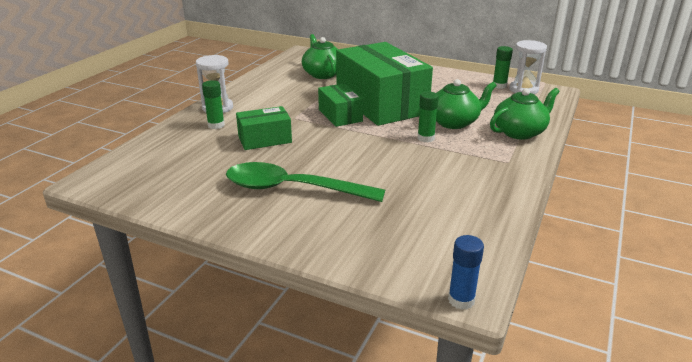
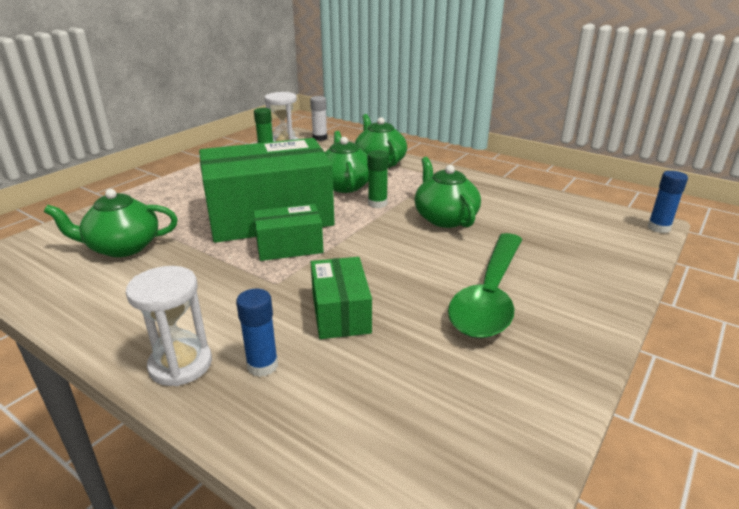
camera: 80 degrees left, 0 degrees up
(216, 125) = (262, 365): green glue stick -> blue glue stick
(414, 168) = (444, 218): none -> green teapot
(557, 101) = (320, 138): none -> white glue stick

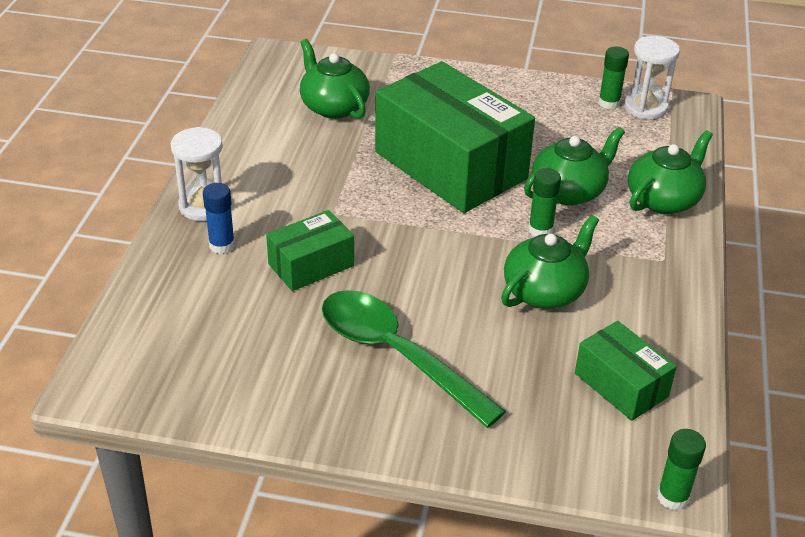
camera: 65 degrees right, 10 degrees up
(289, 246) = (400, 199): green box -> green box (621, 385)
(320, 138) = (697, 127): white glue stick -> none
(489, 295) = (397, 355): green spoon -> green spoon turned 45 degrees clockwise
(658, 228) = (672, 497): blue glue stick -> green glue stick

